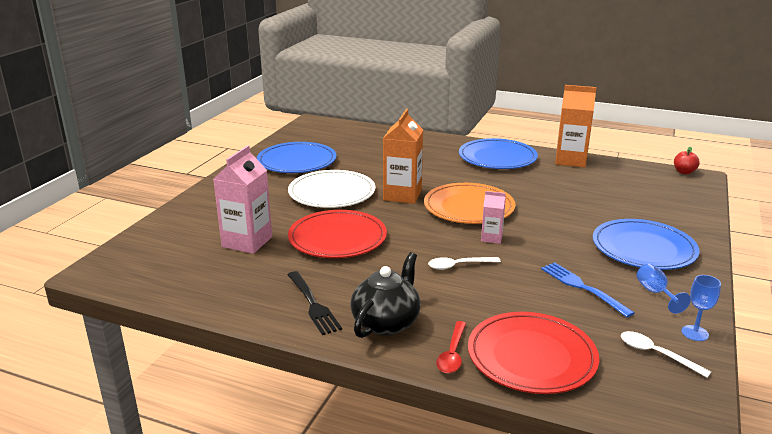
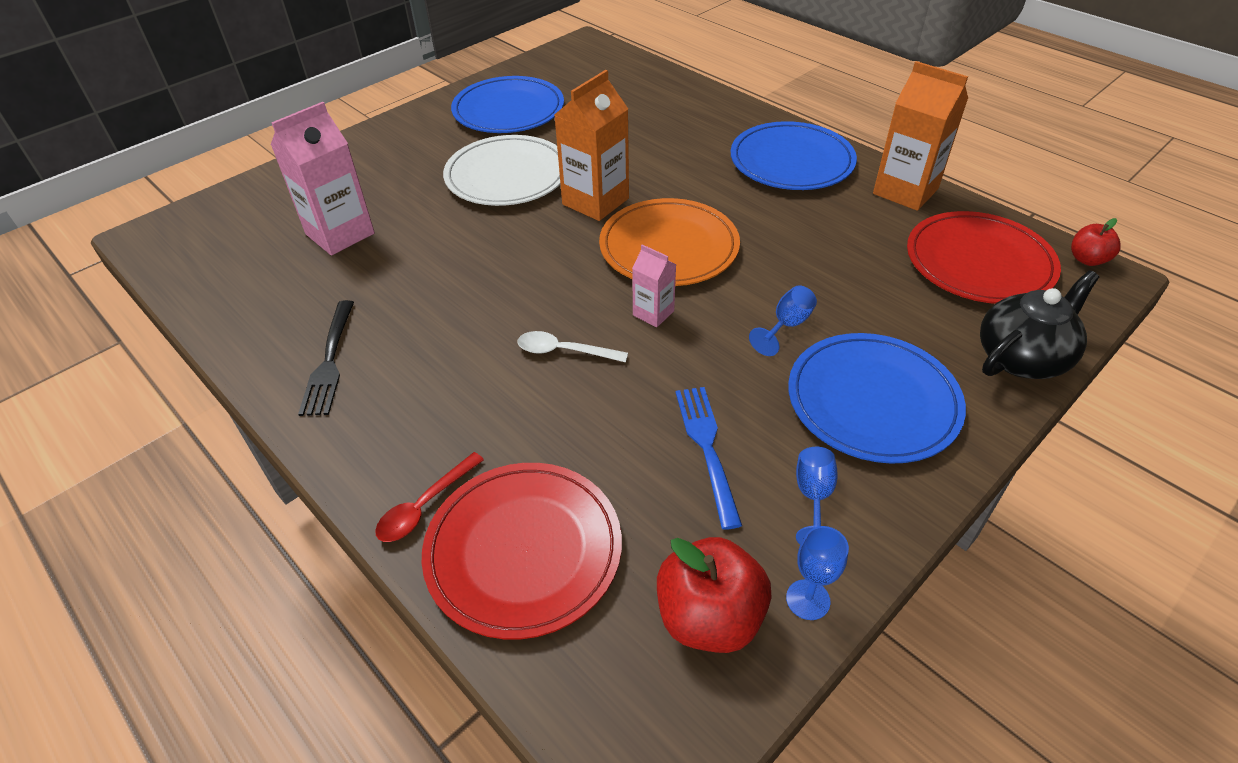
camera: 25 degrees right, 20 degrees up
(337, 238) = (450, 257): red plate -> red plate (979, 262)
(386, 322) = (389, 421): black teapot -> black teapot (1022, 357)
(569, 228) = (786, 325): none -> blue goblet
(656, 354) = (709, 617): white spoon -> red apple

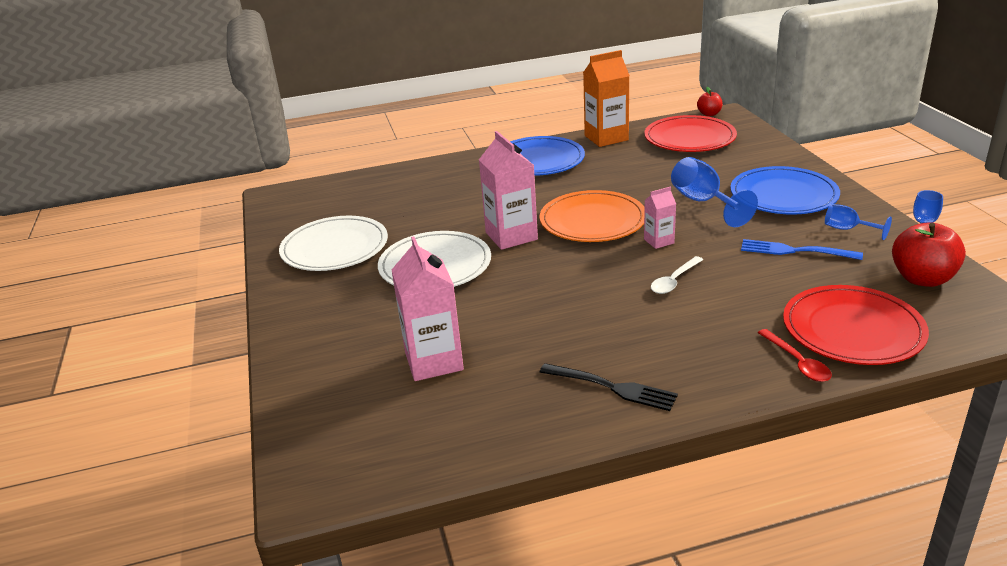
camera: 60 degrees left, 15 degrees down
(508, 110) = (335, 248): blue plate -> white plate
(595, 201) = (511, 236): orange carton -> pink carton
(786, 325) = (703, 202): blue goblet -> blue goblet, size x1.73
(1022, 357) = (773, 150): black teapot -> none

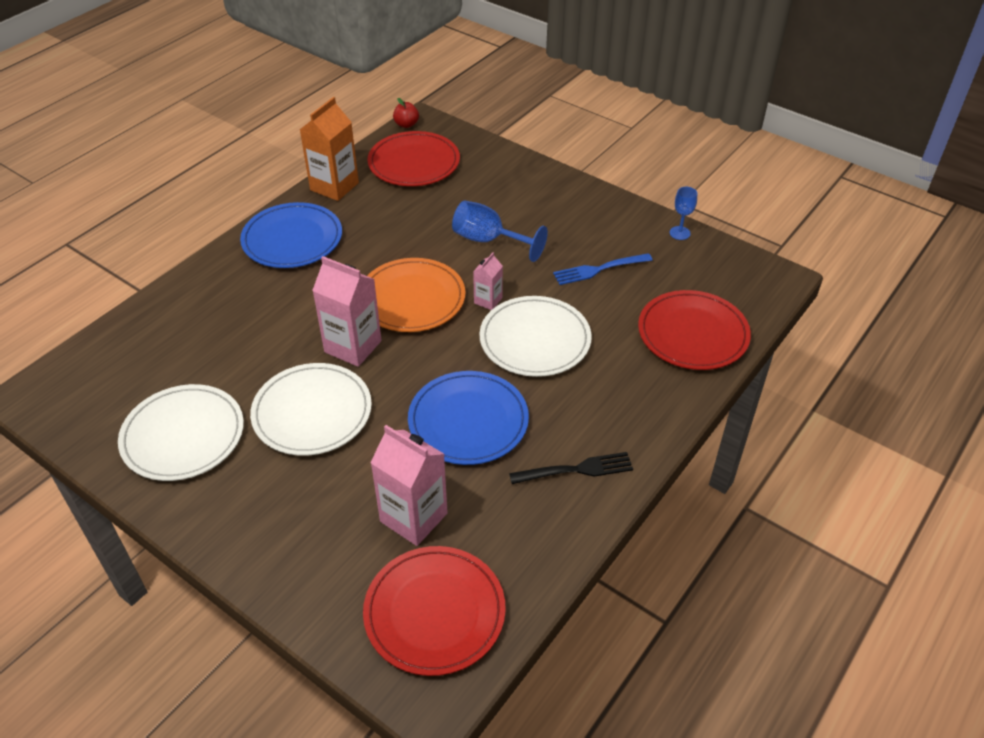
camera: 40 degrees left, 15 degrees up
(377, 433) = (434, 612): none -> red plate
(674, 281) = (535, 340): white spoon -> white plate
(783, 195) = (545, 209): blue plate -> blue plate (468, 421)
(797, 362) = (680, 382): red spoon -> none
(848, 229) = (619, 231): blue goblet -> none
(922, 279) = (702, 263): red apple -> none

